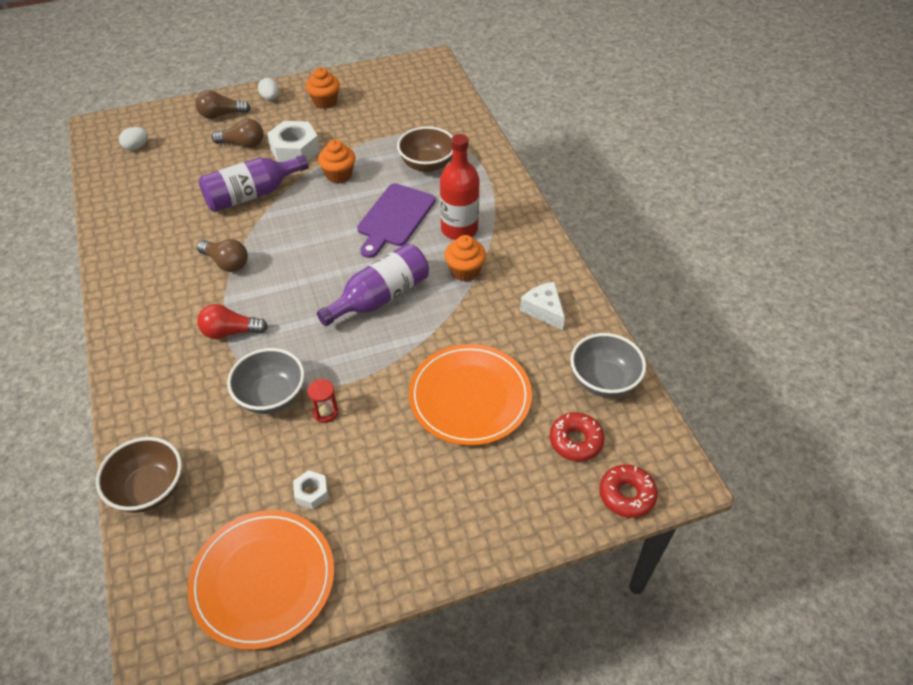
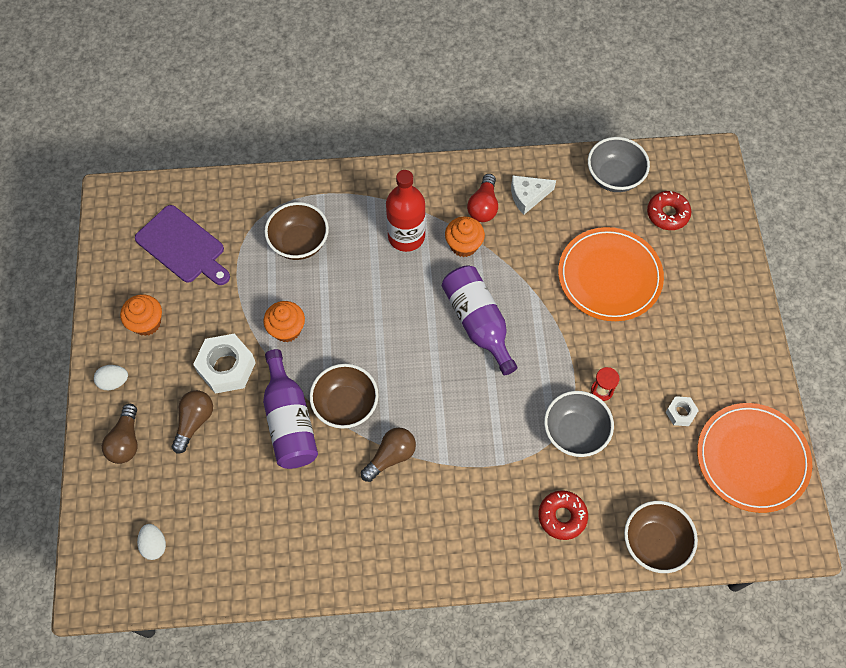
camera: 75 degrees left, 15 degrees up
(230, 332) = (488, 461): red light bulb -> red light bulb (483, 206)
(273, 224) = (345, 405): none -> brown bowl
(394, 218) = (372, 289): purple cutting board -> purple cutting board (183, 246)
(626, 495) = (720, 196): red donut -> red donut (562, 516)

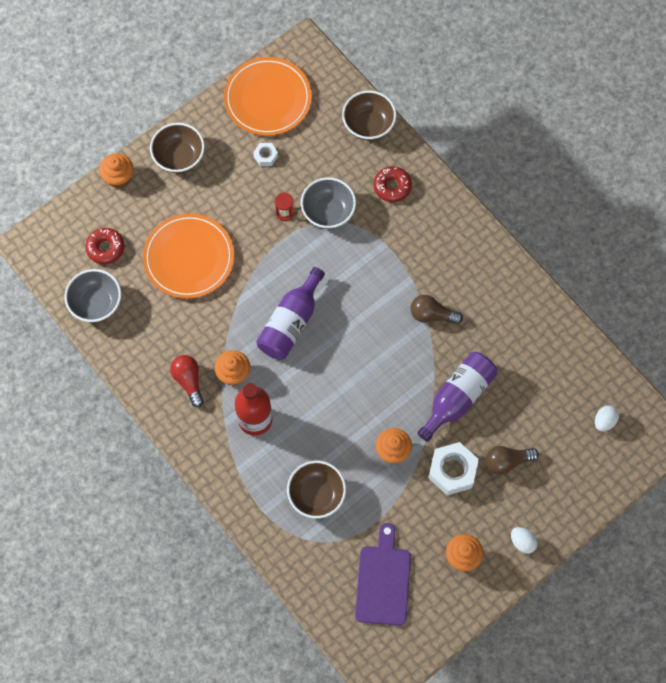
camera: 125 degrees left, 5 degrees up
(126, 441) = (555, 497): brown light bulb -> none
(345, 405) = (418, 369): brown bowl -> brown bowl (179, 157)
(483, 206) = (188, 381): red light bulb -> red light bulb turned 90 degrees counterclockwise
(528, 196) = (157, 354): white cheese -> none
(740, 266) = (119, 177): none -> orange cupcake

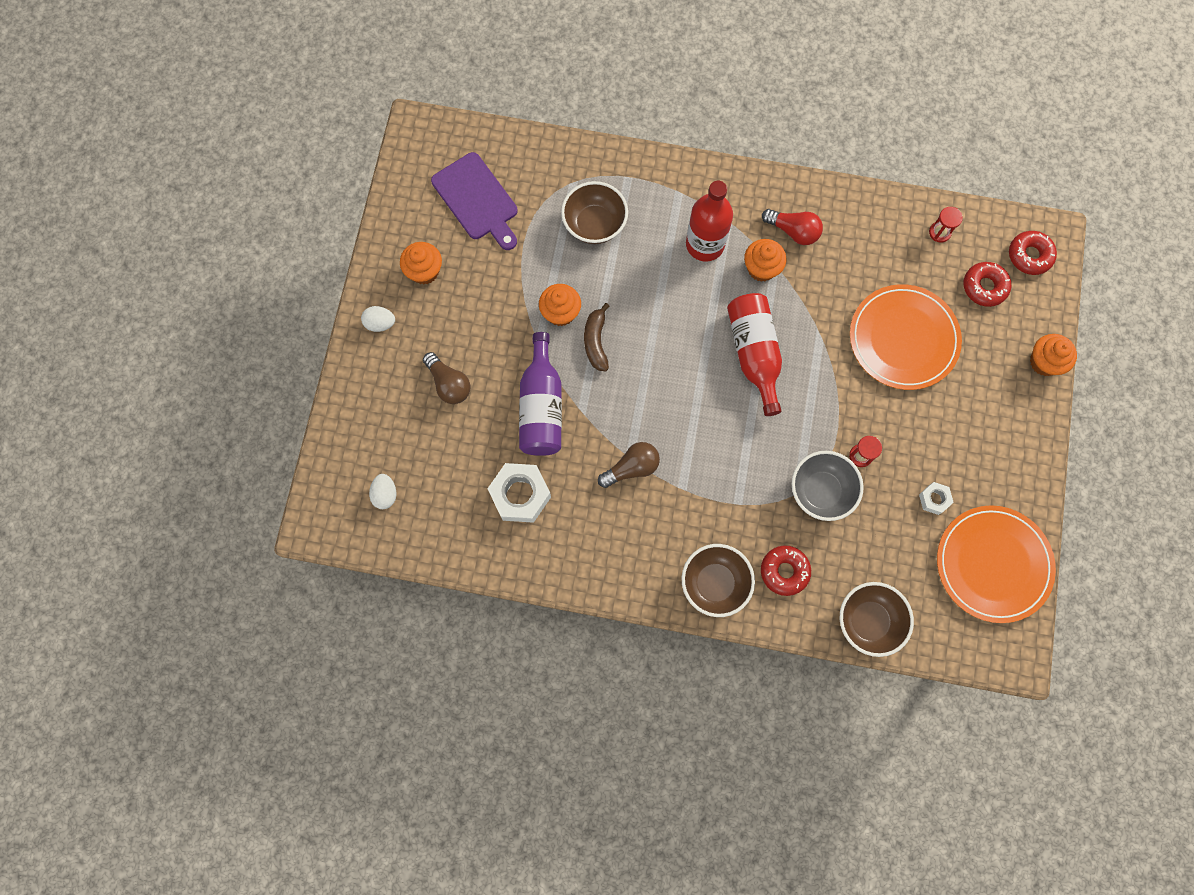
camera: 140 degrees right, 5 degrees up
(57, 244) = (1029, 255): none -> red donut
(96, 303) = (939, 232): grey bowl -> red hourglass
(179, 157) = (1012, 429): brown bowl -> brown bowl (714, 583)
(291, 323) = (754, 354): purple bottle -> red bottle
(386, 412) = (596, 341): none -> brown banana
(452, 471) = (492, 337): white nut -> white nut (520, 495)
(507, 461) = (449, 384): brown light bulb -> brown light bulb turned 105 degrees clockwise

